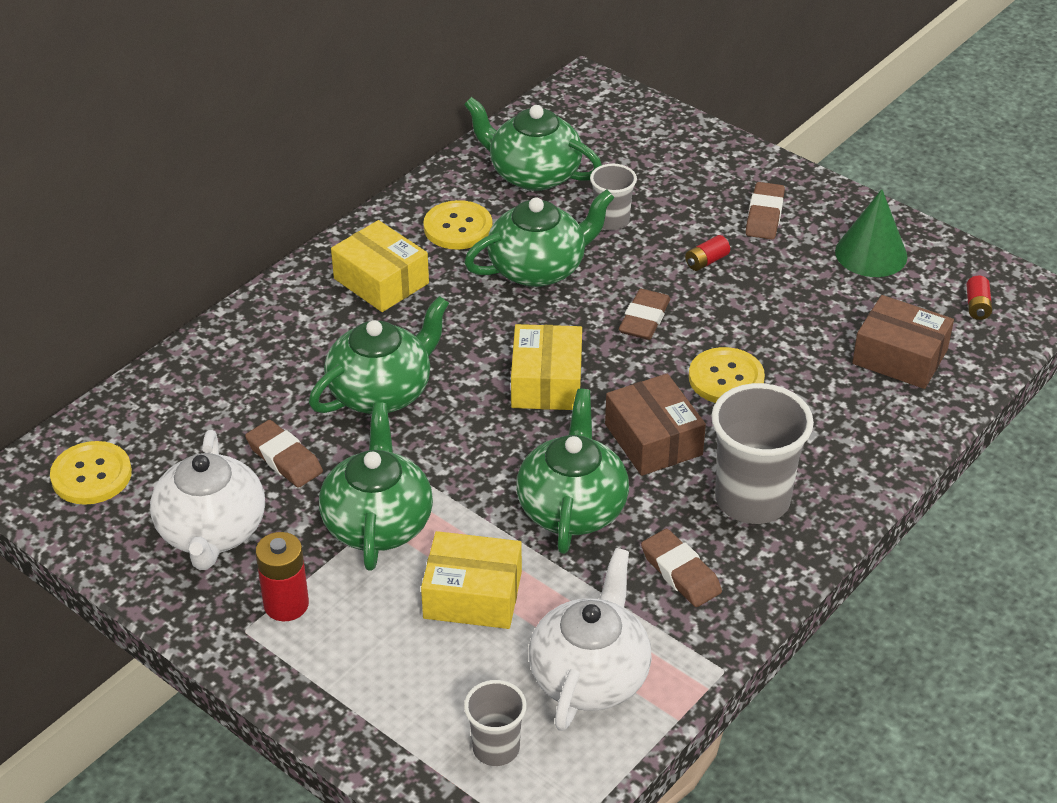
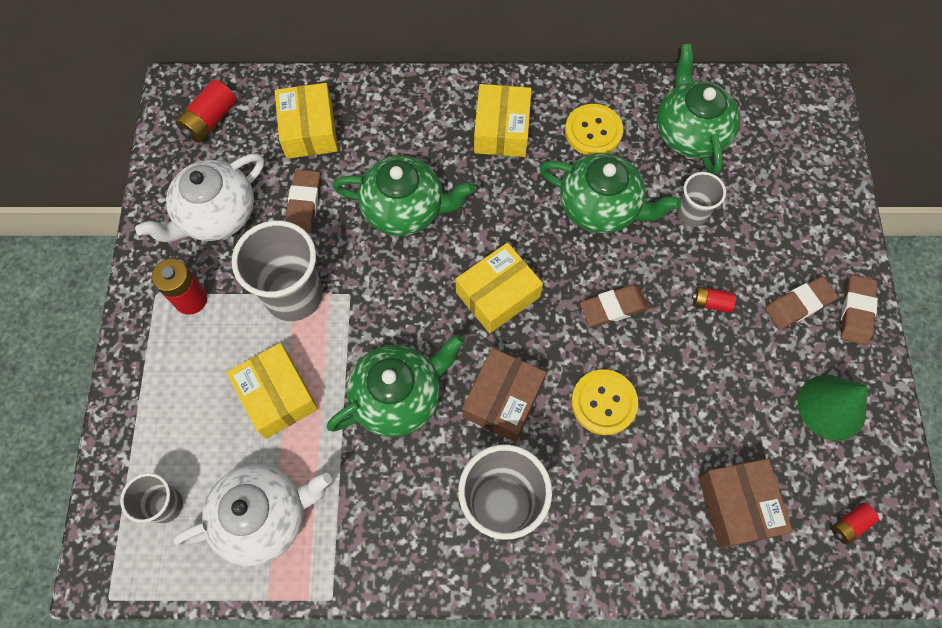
camera: 50 degrees right, 25 degrees up
(91, 475) = (210, 120): yellow button -> red battery
(205, 408) = (309, 130): none -> yellow box
(377, 522) = (294, 295): green teapot -> grey cup
(680, 573) = (395, 507): brown eraser -> brown eraser (856, 312)

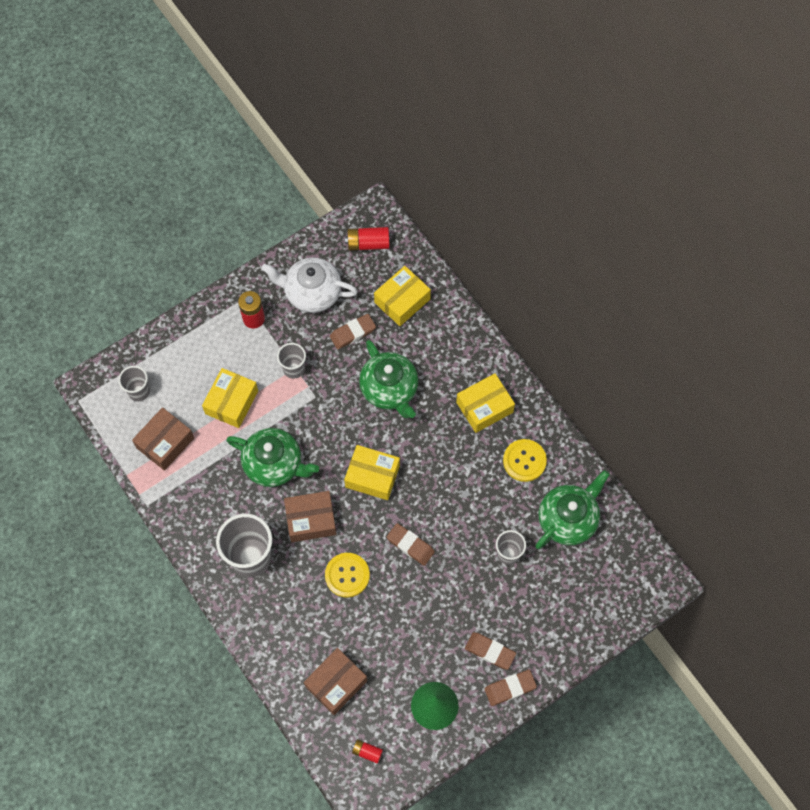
camera: 55 degrees right, 0 degrees up
(264, 516) = (165, 443): white teapot -> brown box
(294, 295) = (294, 369): grey cup -> grey cup, size x0.55
(601, 207) = (473, 498): green teapot -> none
(711, 303) = (454, 599): red battery -> none

